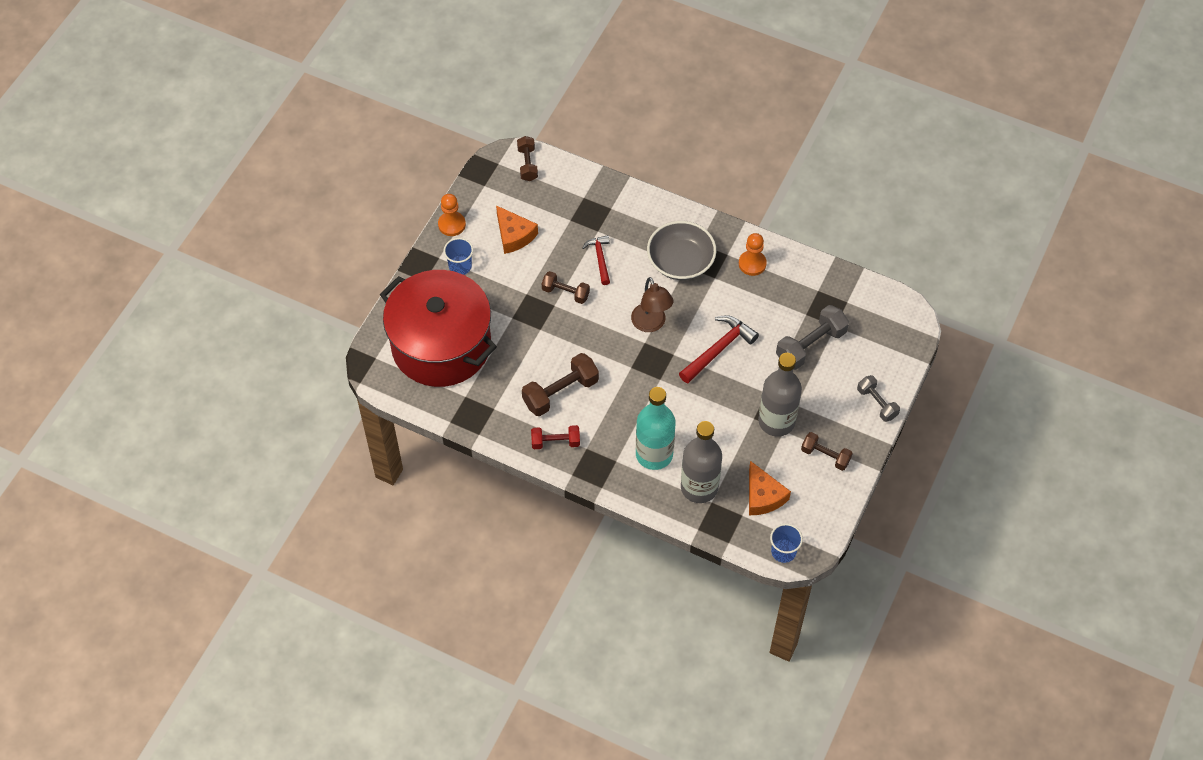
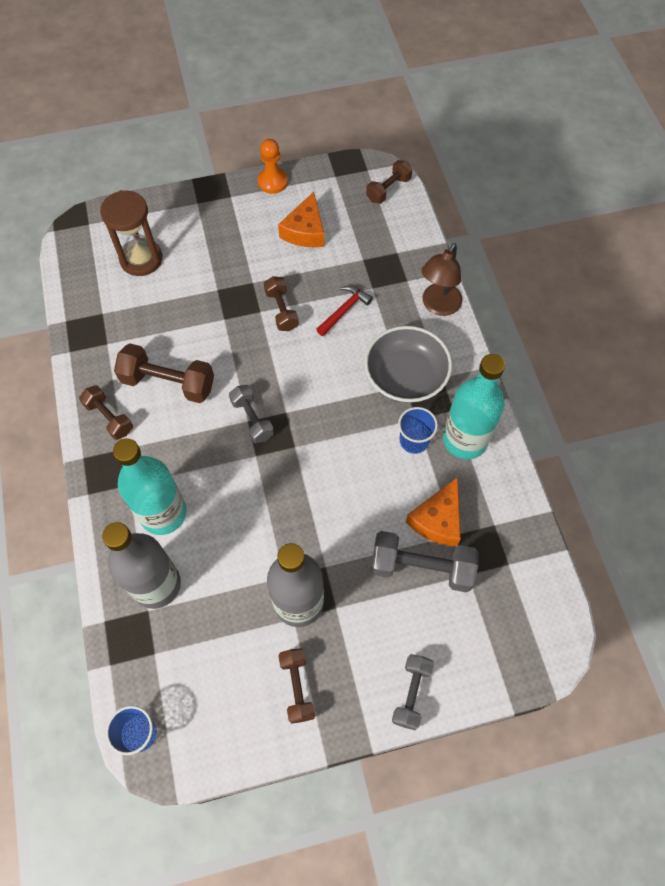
camera: 50 degrees right, 5 degrees up
(441, 345) = (141, 259): red pot -> brown hourglass
(460, 266) = (236, 216): blue cup -> blue cup (414, 441)
(555, 442) = (109, 418): red dumbbell -> brown dumbbell
(632, 364) = (252, 419): none -> grey dumbbell
(651, 324) = (311, 403): brown lamp -> brown lamp (438, 306)
(718, 349) = (337, 482): red hammer -> none
(752, 264) = (465, 440): orange pawn -> turquoise bottle
(763, 496) = (194, 658): orange cheese -> orange cheese (437, 519)

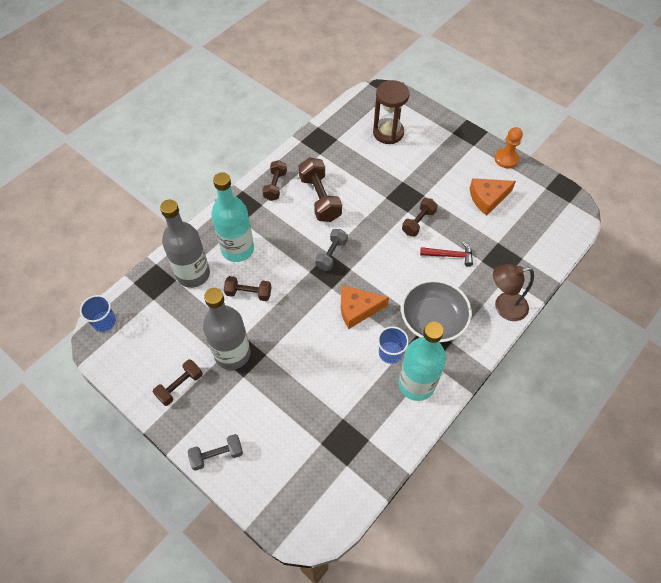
camera: 55 degrees right, 5 degrees down
(388, 189) = (566, 223): brown dumbbell -> brown dumbbell (248, 293)
(421, 567) = (304, 411): grey dumbbell -> none
(437, 519) = (345, 401): orange cheese -> orange cheese (357, 309)

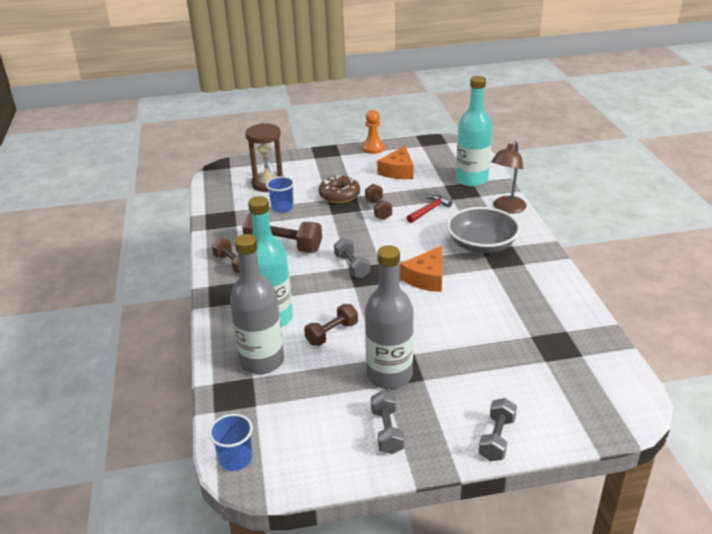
camera: 50 degrees left, 25 degrees down
(180, 386) = (387, 431): brown dumbbell -> grey dumbbell
(390, 353) = (490, 280): blue cup -> blue cup (282, 208)
(415, 185) = (339, 195): none -> brown donut
(416, 384) = (535, 280): turquoise bottle -> turquoise bottle (471, 180)

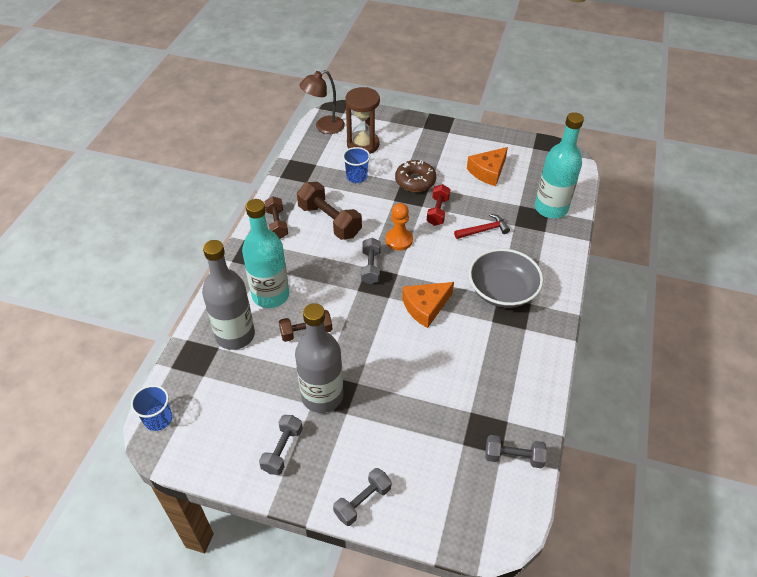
camera: 25 degrees right, 15 degrees up
(373, 148) = (484, 135): orange pawn -> orange pawn (399, 240)
(378, 210) = (437, 211): brown dumbbell -> red dumbbell
(506, 208) = (558, 257): brown lamp -> brown lamp (324, 127)
(594, 353) = (513, 457): none -> grey dumbbell

